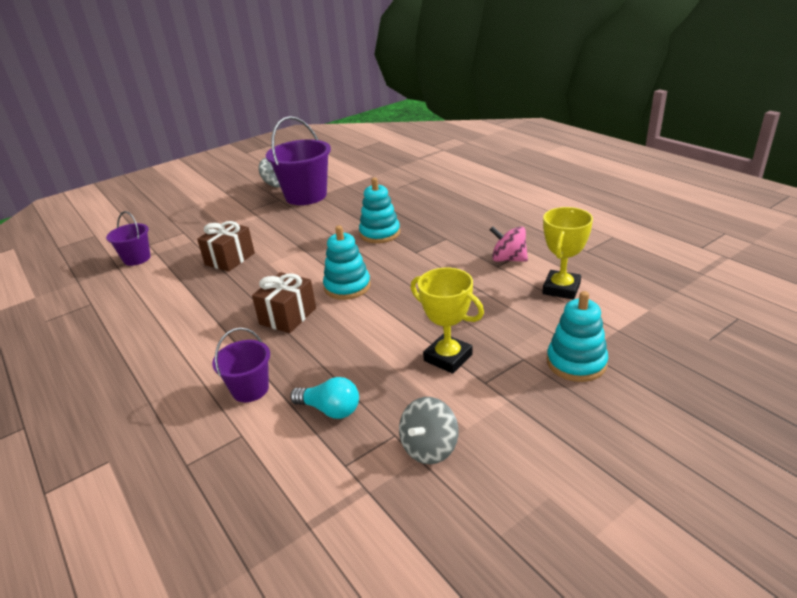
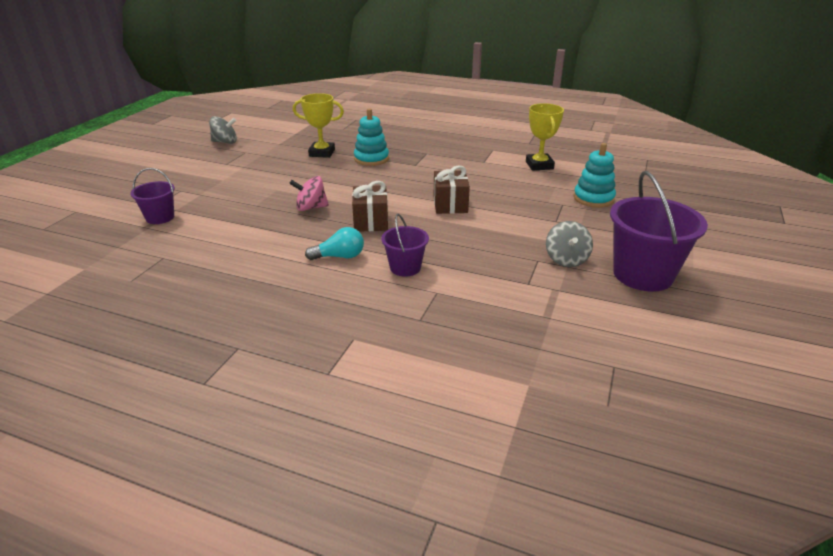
camera: 35 degrees left, 0 degrees up
(230, 259) = (261, 199): brown gift -> brown gift (450, 204)
(306, 196) = (268, 146): purple bucket -> purple bucket (642, 274)
(330, 410) = (479, 261): turquoise light bulb -> turquoise light bulb (339, 256)
(347, 287) = (392, 194): turquoise stacking toy -> none
(448, 357) = (517, 215): yellow trophy -> yellow trophy (322, 153)
(508, 259) = (486, 156): pink spinning top -> pink spinning top (311, 208)

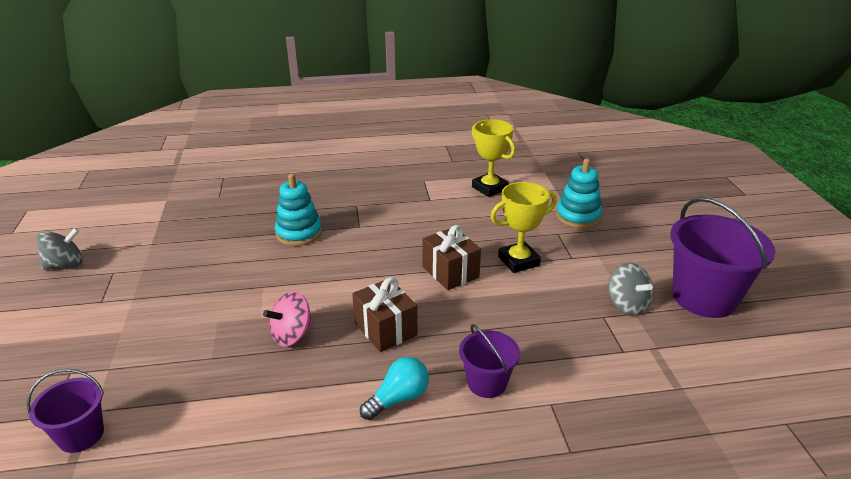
camera: 30 degrees left, 0 degrees up
(322, 153) = (226, 242): yellow trophy -> yellow trophy (518, 261)

